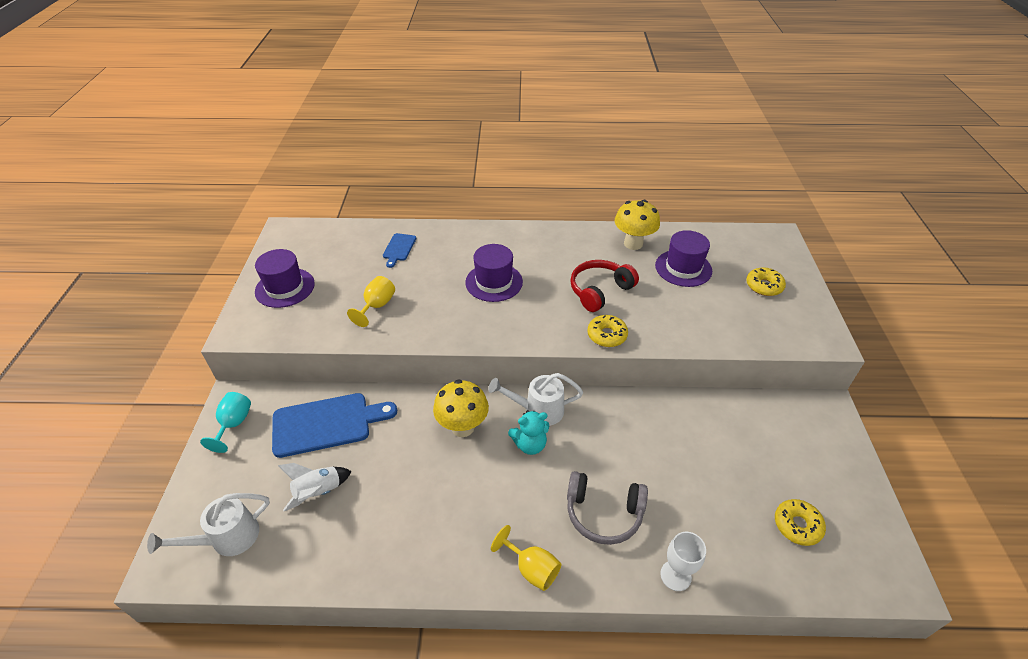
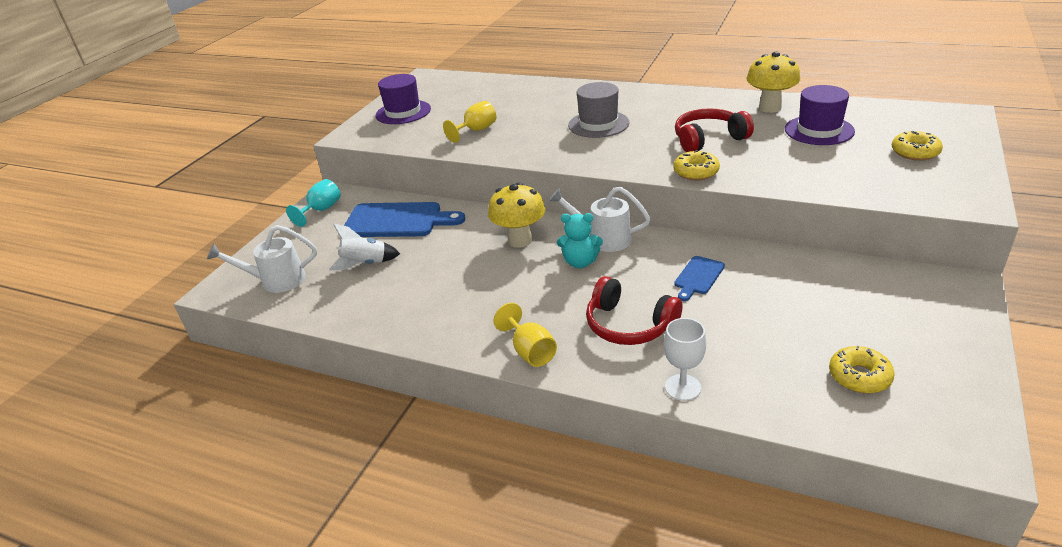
camera: 25 degrees right, 10 degrees down
(399, 248) = (519, 95): blue cutting board -> blue cutting board (698, 277)
(494, 282) = (598, 124): purple hat -> grey hat
(603, 513) = (629, 325): grey headphones -> red headphones

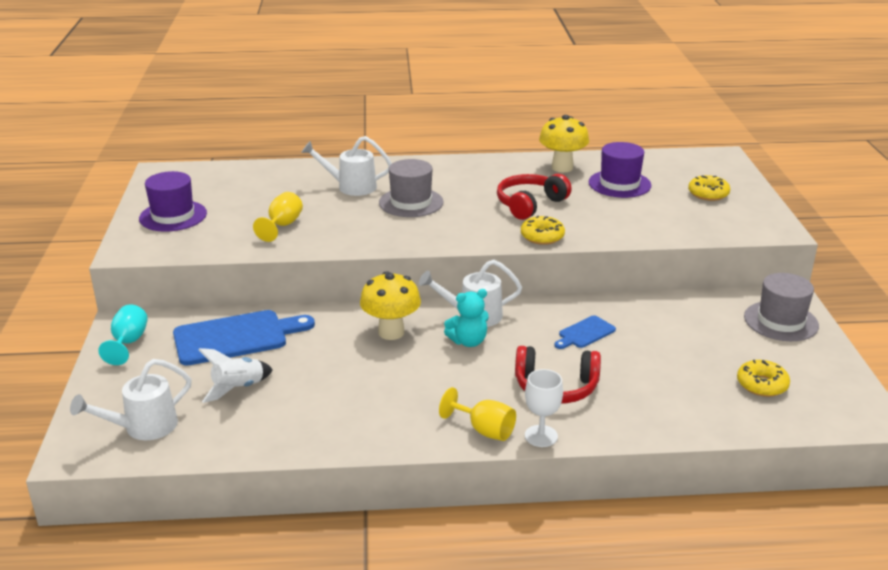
camera: 30 degrees left, 5 degrees down
(558, 104) = (351, 187): none -> white watering can
(682, 387) = (638, 426): white goblet -> white goblet (541, 436)
(698, 277) = (585, 333): blue cutting board -> blue cutting board turned 45 degrees clockwise
(934, 308) = (781, 321): none -> grey hat

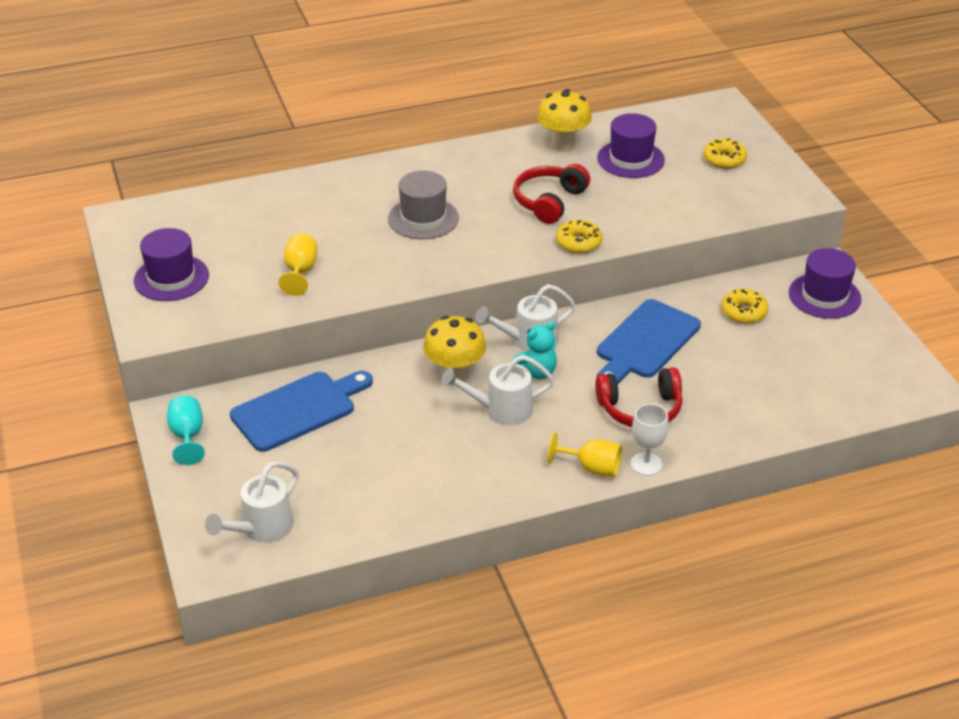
camera: 15 degrees left, 10 degrees up
(238, 388) = (332, 468): white rocket -> none
(351, 187) = (347, 206): white watering can -> white watering can (501, 410)
(585, 333) = (645, 342): blue cutting board -> blue cutting board, size x1.98
(762, 385) = (826, 371): yellow donut -> yellow donut (744, 312)
(781, 321) = (824, 296): grey hat -> purple hat

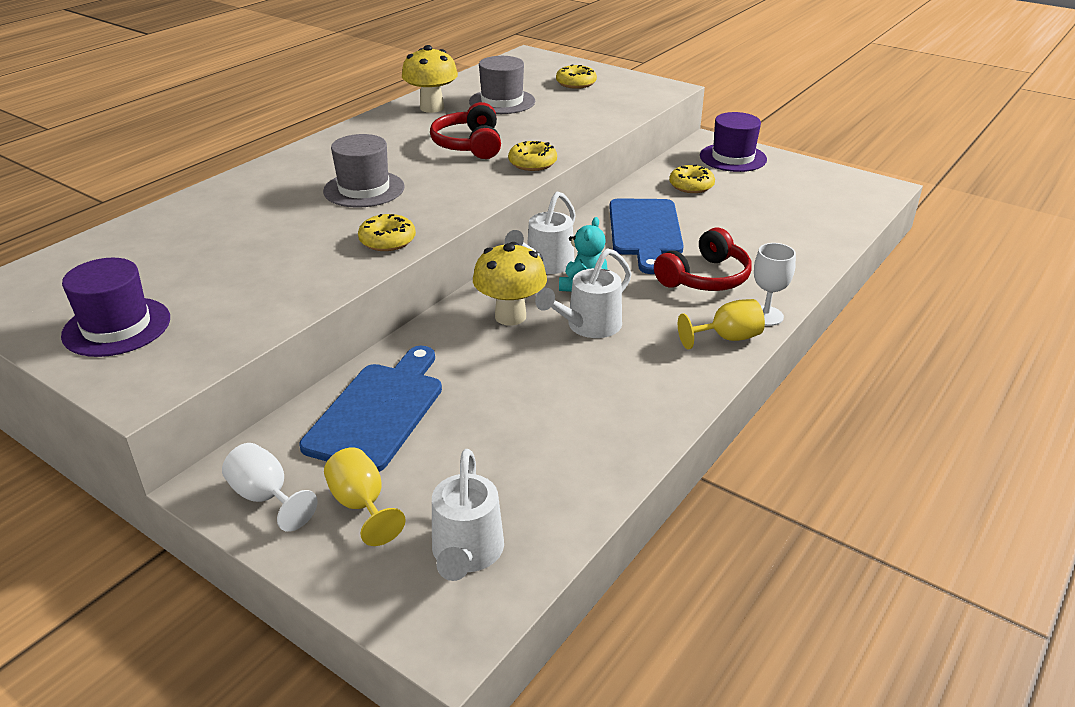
camera: 35 degrees left, 5 degrees down
(187, 436) = (266, 497): turquoise goblet -> white goblet
(300, 272) = (278, 269): yellow goblet -> yellow goblet (361, 505)
(393, 277) = (387, 241): none -> yellow donut
(630, 159) = (502, 102): purple hat -> grey hat

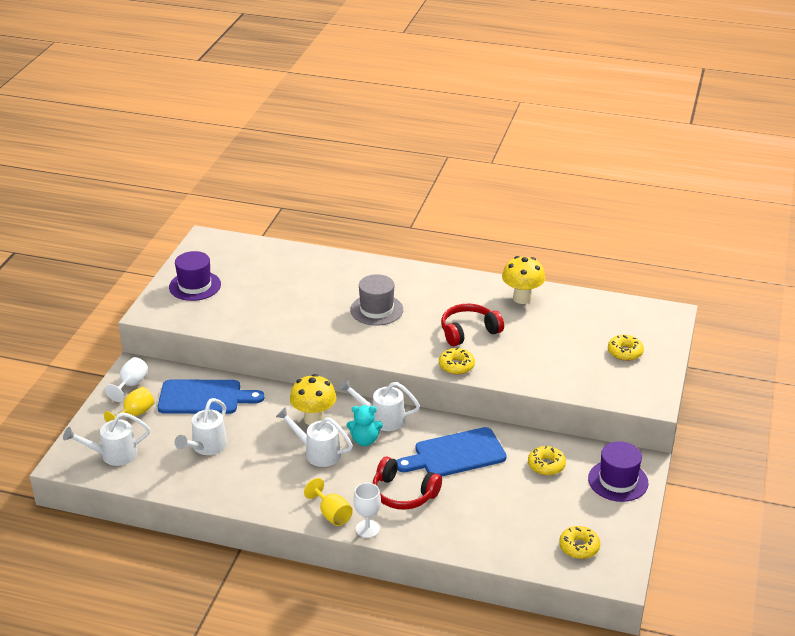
camera: 70 degrees right, 0 degrees up
(387, 241) = (317, 338): yellow donut -> yellow donut (579, 547)
(502, 102) = (557, 326): grey hat -> none
(513, 430) = (206, 447): none -> white watering can

